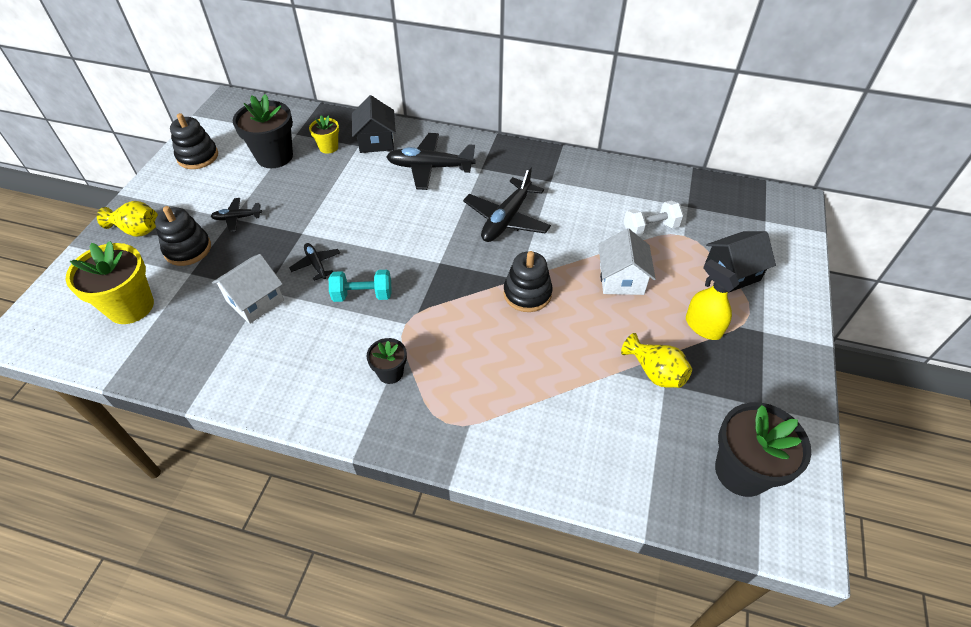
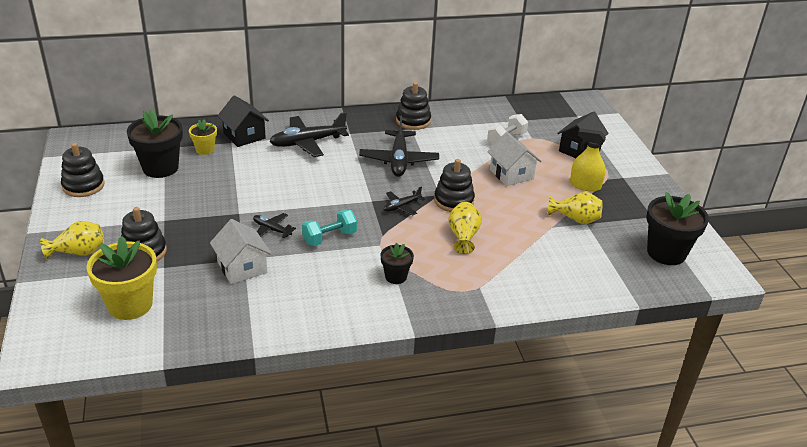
camera: 30 degrees left, 15 degrees down
(237, 218) = (169, 218): black plane -> black plane (402, 206)
(255, 301) = (242, 267): white house -> white house turned 45 degrees counterclockwise
(502, 347) = (463, 237): none -> yellow vase
(560, 172) = (413, 121): none -> black stacking toy

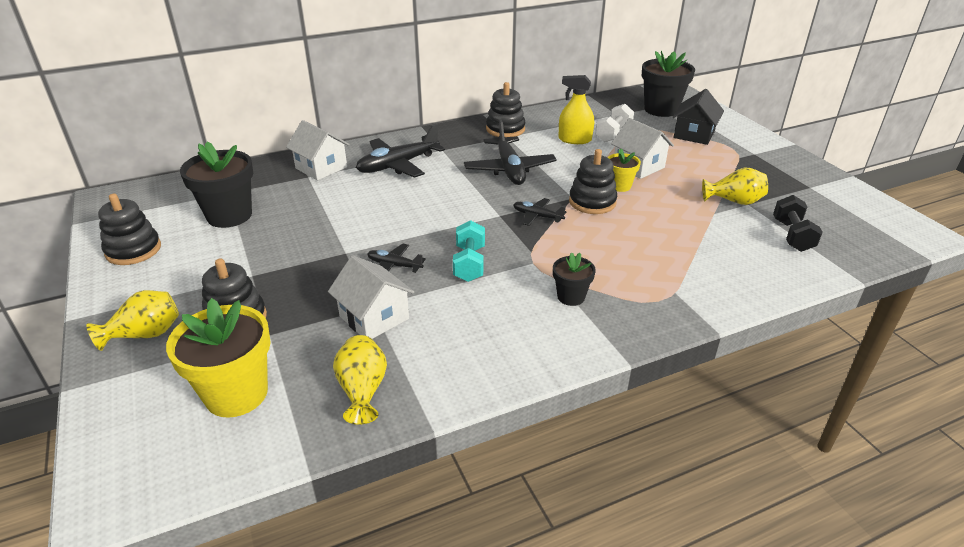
camera: 10 degrees left, 0 degrees up
(205, 150) = (279, 188): yellow flower pot -> yellow flower pot (620, 186)
(244, 136) = (321, 168): black house -> white house
(329, 238) = (469, 264): turquoise dumbbell -> turquoise dumbbell turned 45 degrees counterclockwise
(402, 206) = (537, 216): black plane -> black plane turned 75 degrees clockwise
(463, 237) = (624, 238): yellow vase -> yellow vase (362, 391)
(585, 185) = (721, 166): yellow spray bottle -> yellow spray bottle (574, 140)
(606, 257) = (792, 235): none -> black dumbbell
(666, 253) = (850, 221): black flower pot -> black flower pot (661, 109)

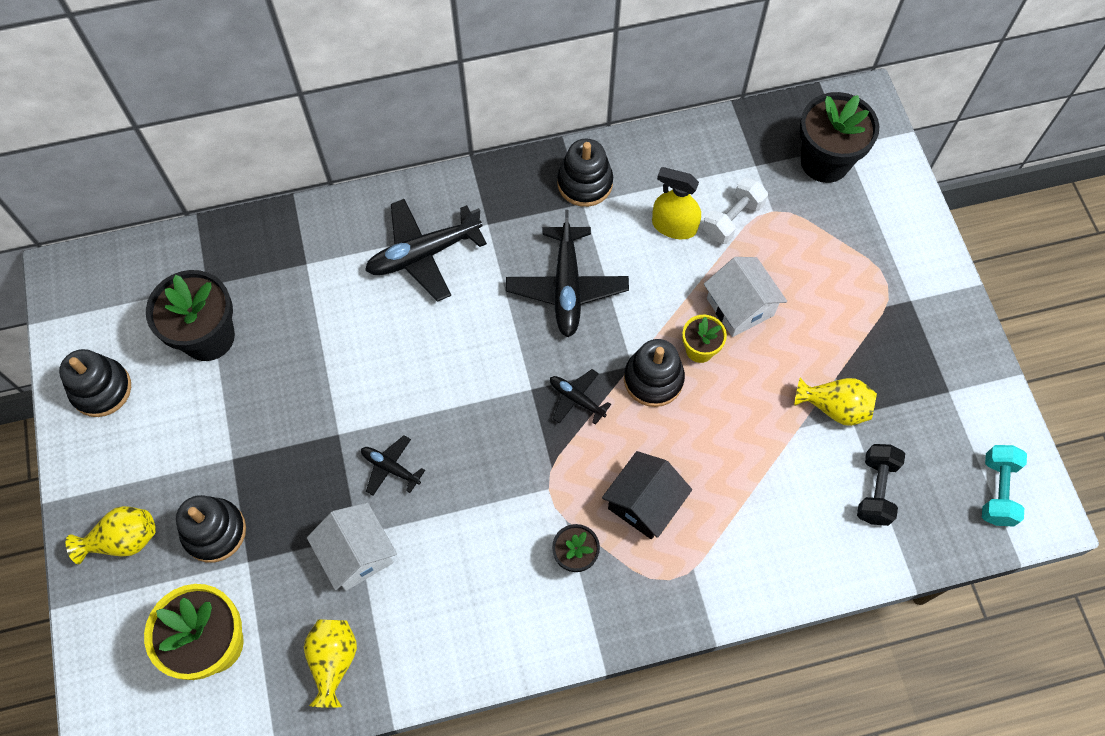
camera: 10 degrees right, 30 degrees up
(321, 168) = (324, 245): white house -> none
(469, 264) = (475, 479): turquoise dumbbell -> turquoise dumbbell (997, 491)
(694, 134) = (846, 238): black house -> black house (644, 503)

